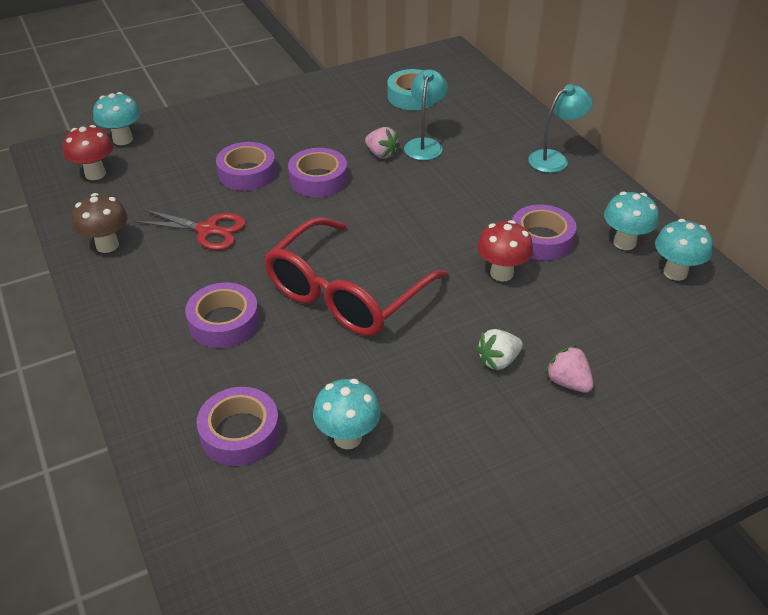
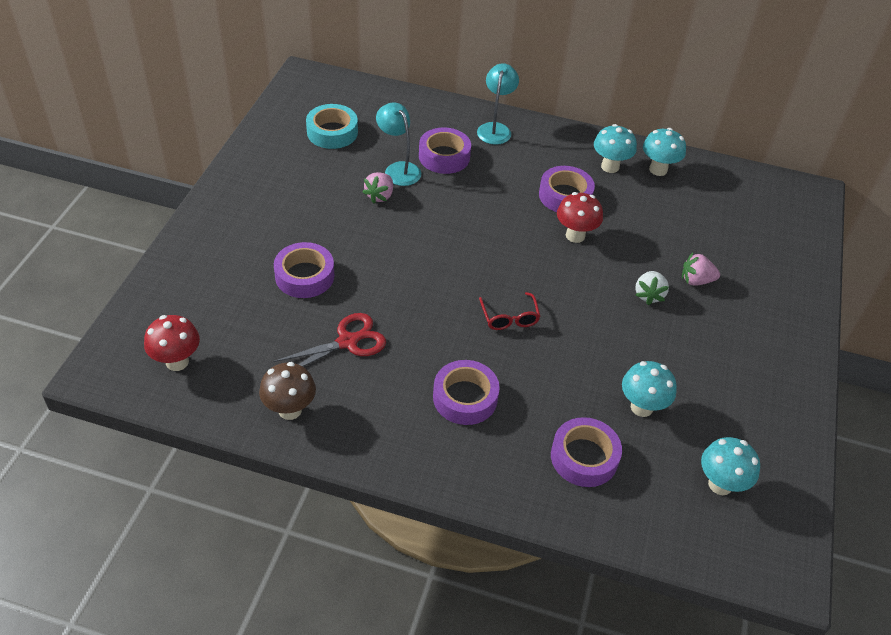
camera: 50 degrees left, 5 degrees up
(123, 139) = (150, 316): turquoise mushroom -> turquoise mushroom (720, 484)
(318, 179) = (365, 246): purple tape -> purple tape (444, 156)
(346, 294) = (509, 318): red glasses -> red glasses, size x0.41
(381, 154) = (380, 196): pink strawberry -> pink strawberry turned 120 degrees clockwise

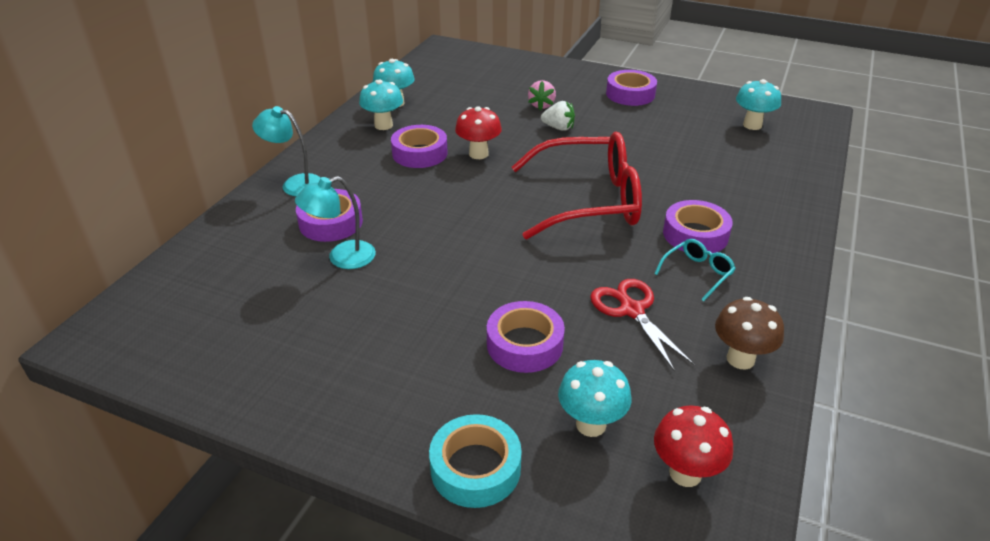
camera: 80 degrees left, 10 degrees down
(332, 132) = (242, 313): turquoise tape -> turquoise tape (475, 468)
(380, 196) = (388, 275): pink strawberry -> none
(403, 393) = (697, 273): none -> turquoise glasses
(509, 318) = (589, 200): red glasses -> red glasses, size x2.44
(584, 457) = (746, 178): purple tape -> purple tape (630, 94)
(641, 407) = (686, 146): turquoise mushroom -> turquoise mushroom (591, 424)

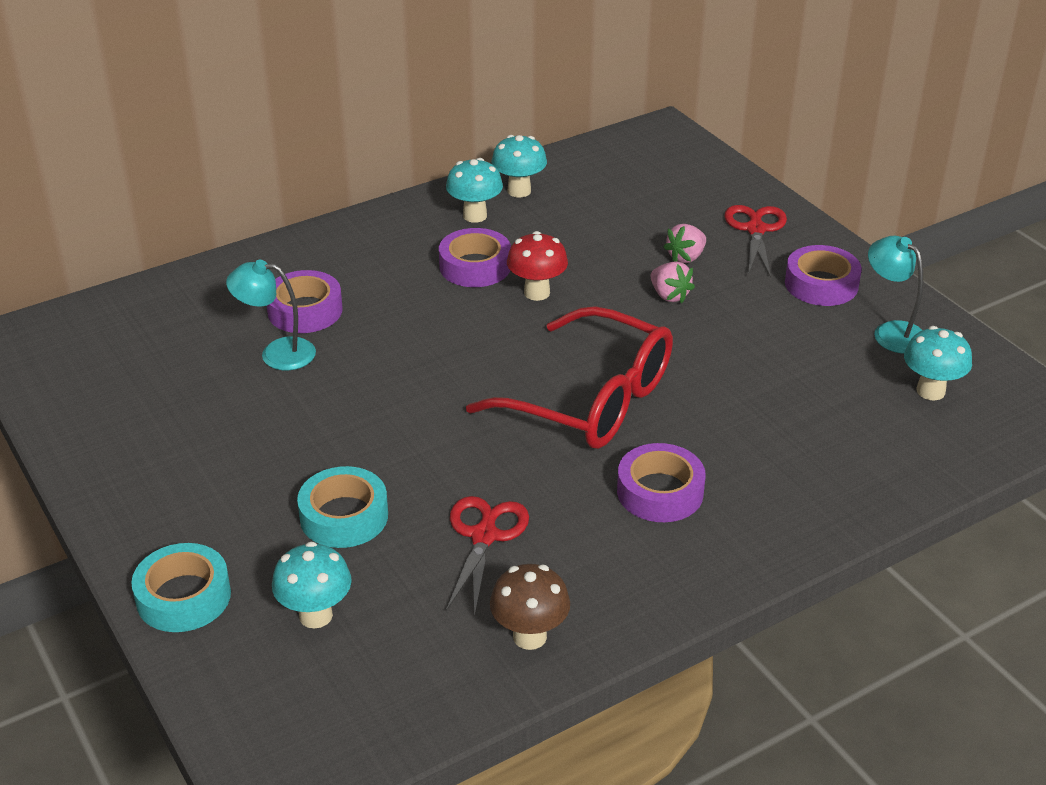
camera: 35 degrees right, 0 degrees up
(295, 184) = (315, 253): turquoise lamp -> turquoise lamp (891, 332)
(524, 344) = (344, 516): purple tape -> turquoise tape
(558, 128) = (669, 295): white strawberry -> pink strawberry
(560, 79) = (755, 229): none -> red scissors
(685, 473) = (345, 698): red mushroom -> none
(697, 273) = (604, 533): turquoise glasses -> none

